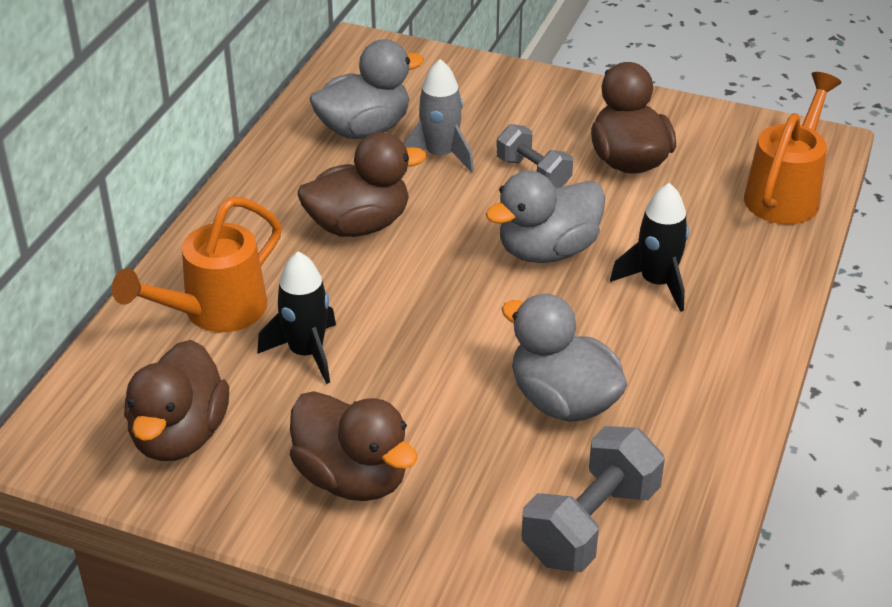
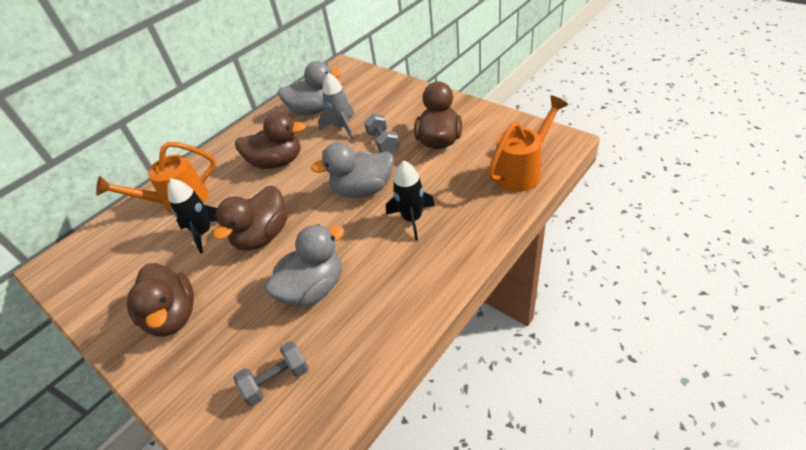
camera: 25 degrees right, 5 degrees up
(179, 435) = (113, 271): brown duck -> brown duck (262, 236)
(563, 401) = (313, 289): grey duck -> grey duck turned 75 degrees clockwise
(590, 524) = (277, 380): grey dumbbell -> grey dumbbell, size x0.65

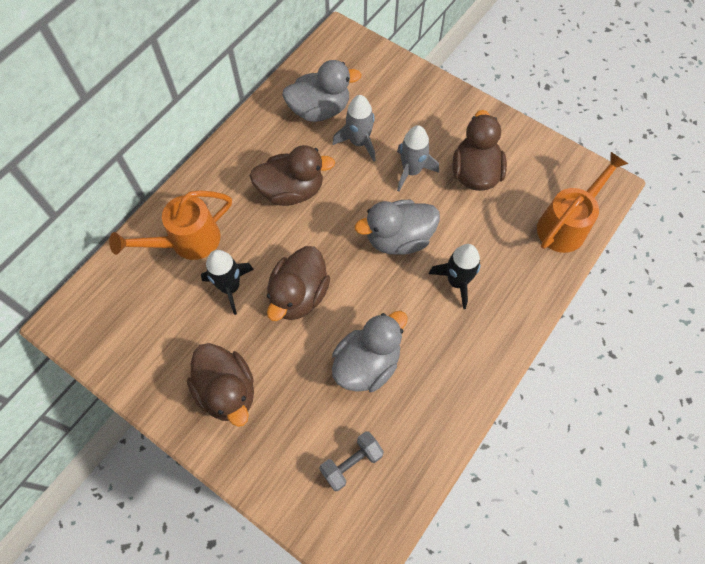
camera: 10 degrees left, 20 degrees up
(383, 143) = (411, 171): grey dumbbell -> grey rocket

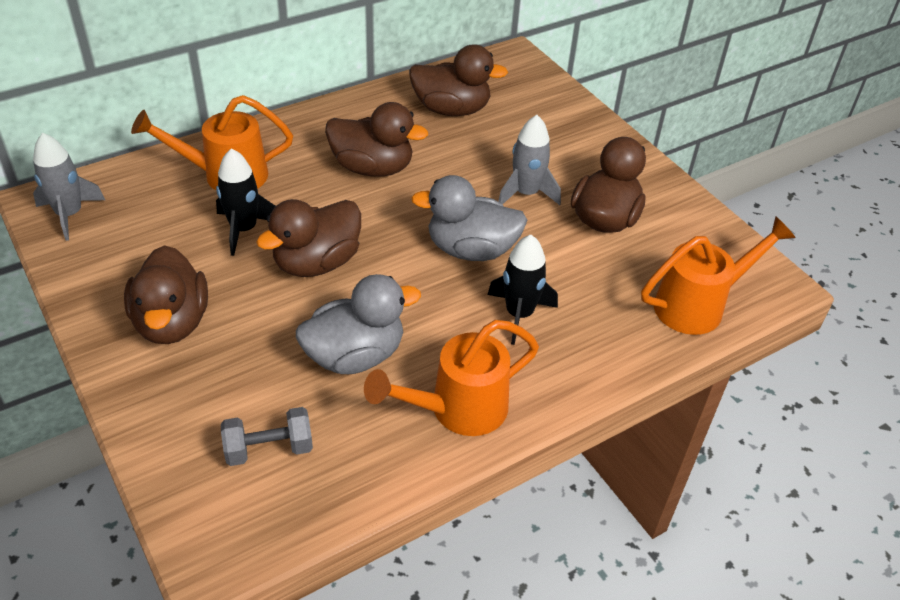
camera: 20 degrees right, 20 degrees down
(320, 109) = (451, 109): grey duck -> brown duck
(359, 142) = (479, 150): grey rocket -> grey rocket (69, 214)
(455, 377) = (458, 409): none -> orange watering can

